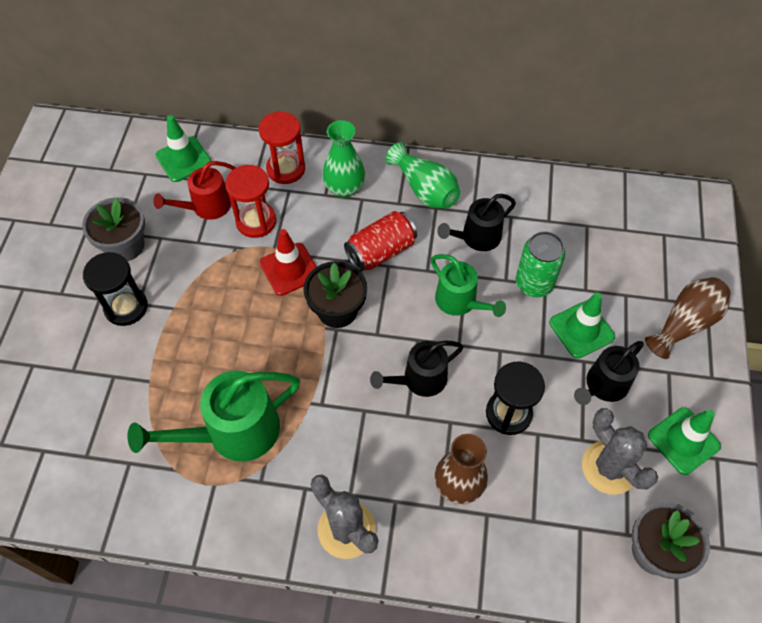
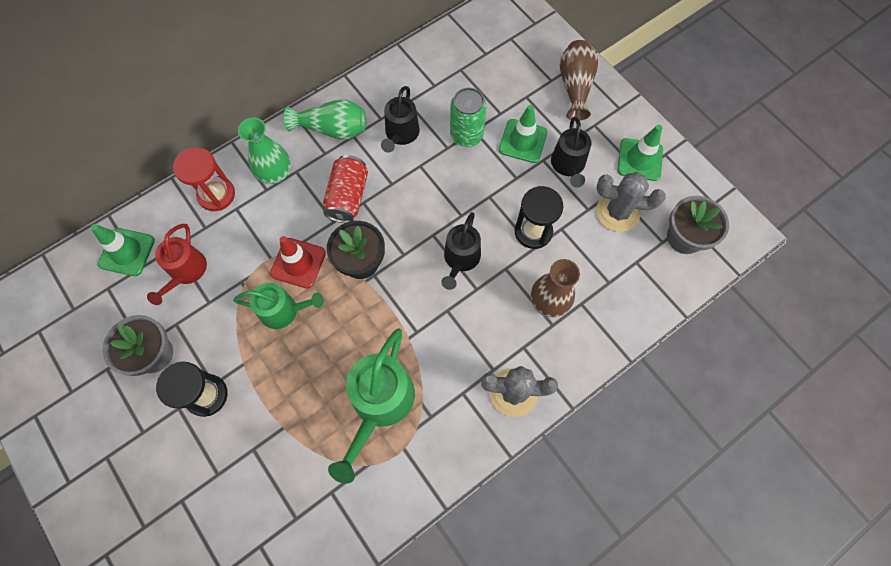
camera: 45 degrees left, 10 degrees up
(256, 221) = (236, 251): red hourglass -> none
(460, 302) = (433, 186): green watering can -> green watering can (283, 311)

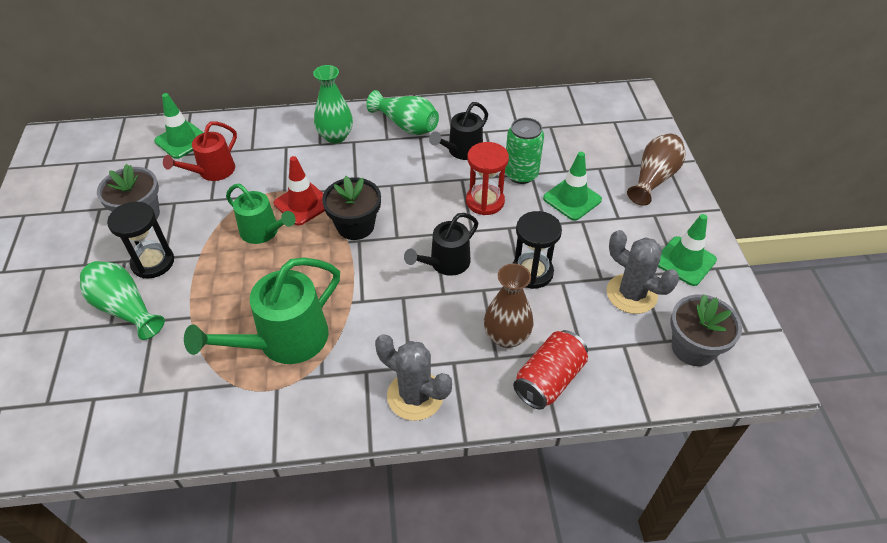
camera: 30 degrees right, 20 degrees down
(216, 195) = (279, 131): red hourglass -> red hourglass (485, 201)
(218, 452) = (125, 308): none -> green vase
(348, 197) = (382, 176): red can -> red can (549, 380)
(568, 165) = (605, 235): black watering can -> none

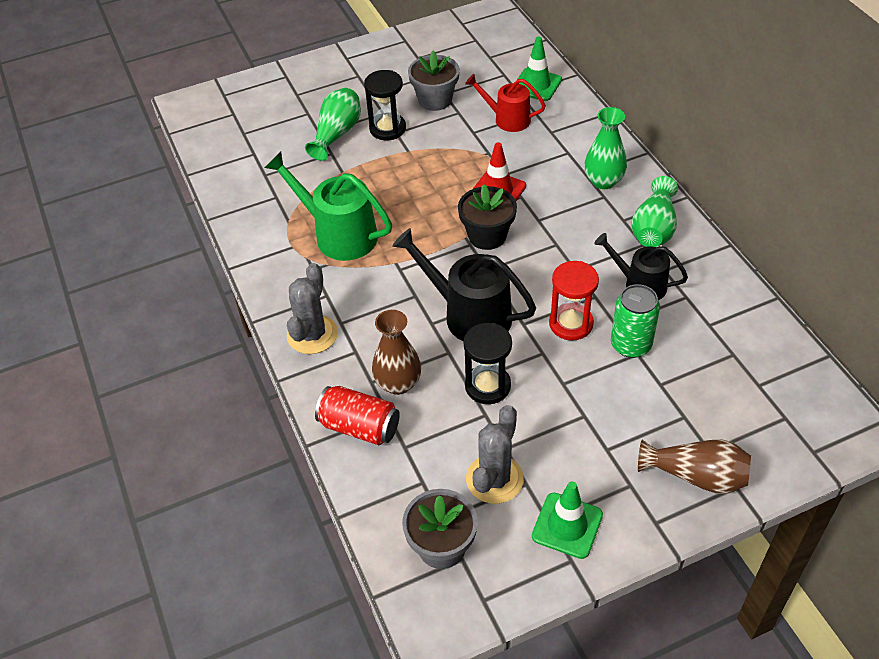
camera: 75 degrees right, 0 degrees up
(263, 232) = (450, 178): green watering can -> none
(446, 263) = (470, 315): black watering can -> black watering can, size x1.58
(572, 199) = (615, 399): green traffic cone -> none

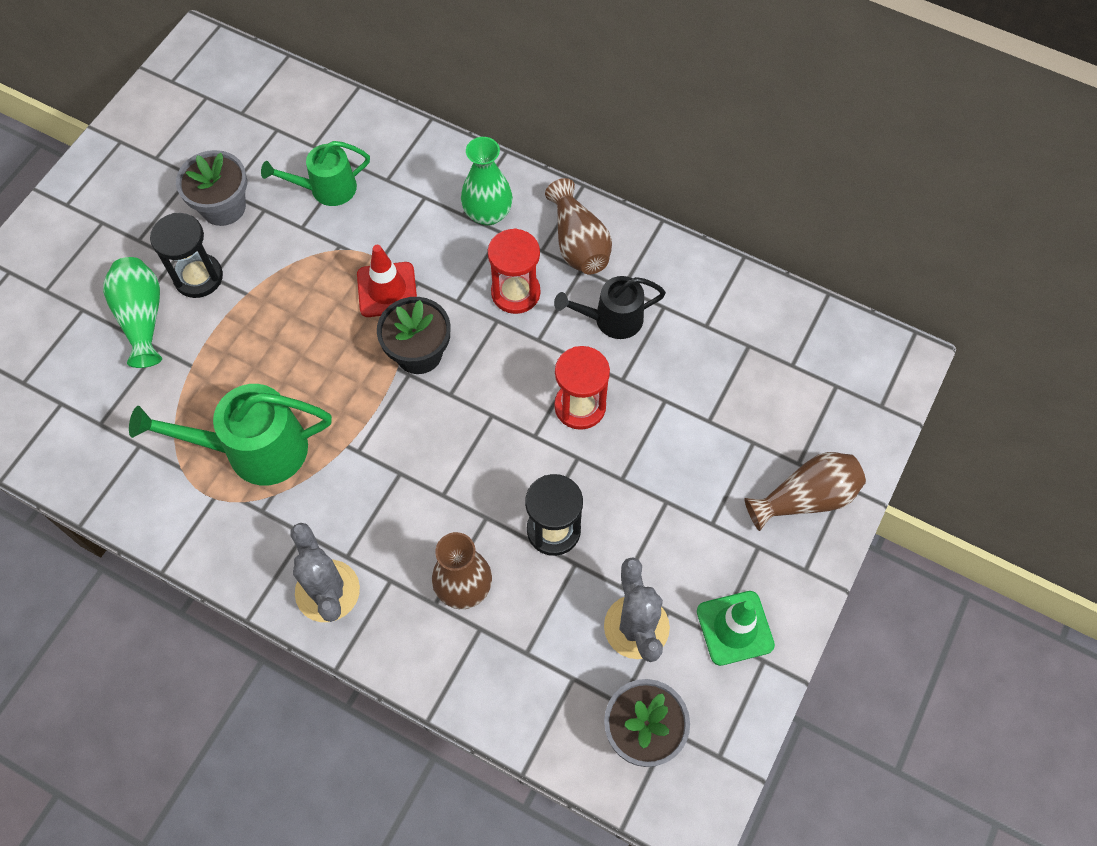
camera: 40 degrees left, 15 degrees up
(359, 427) = (464, 663): red can -> none
(470, 315) = (474, 460): black watering can -> none
(507, 119) = (327, 189): red watering can -> green watering can
(536, 85) = (324, 125): green traffic cone -> none
(583, 235) = (515, 293): none -> red hourglass
(631, 344) = (652, 394): green can -> none
(654, 228) = (578, 243): green vase -> brown vase

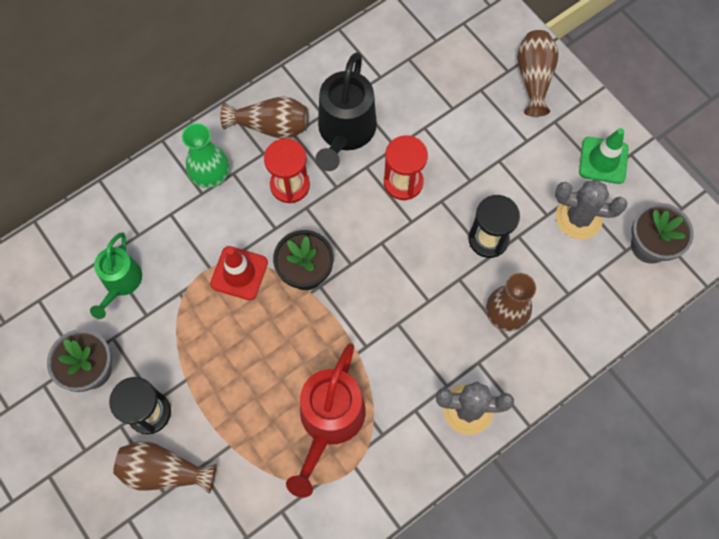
camera: 65 degrees left, 5 degrees up
(142, 318) = (164, 471): green vase -> brown vase
(255, 450) = (329, 421): green watering can -> red watering can
(612, 319) = (345, 132): black watering can -> black watering can, size x1.58

